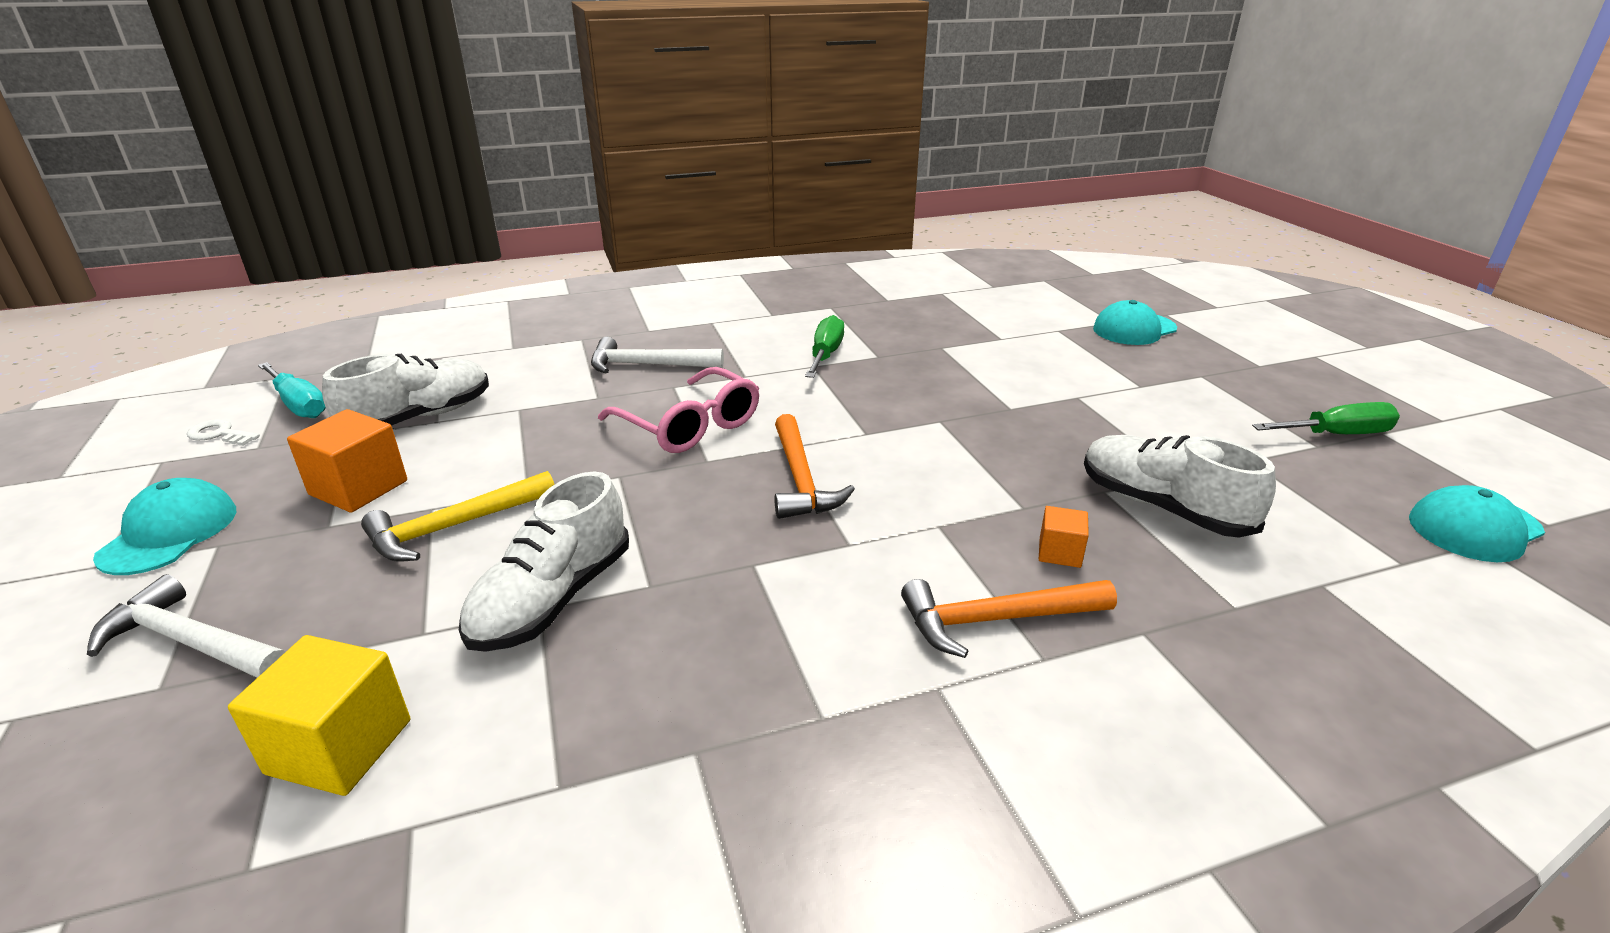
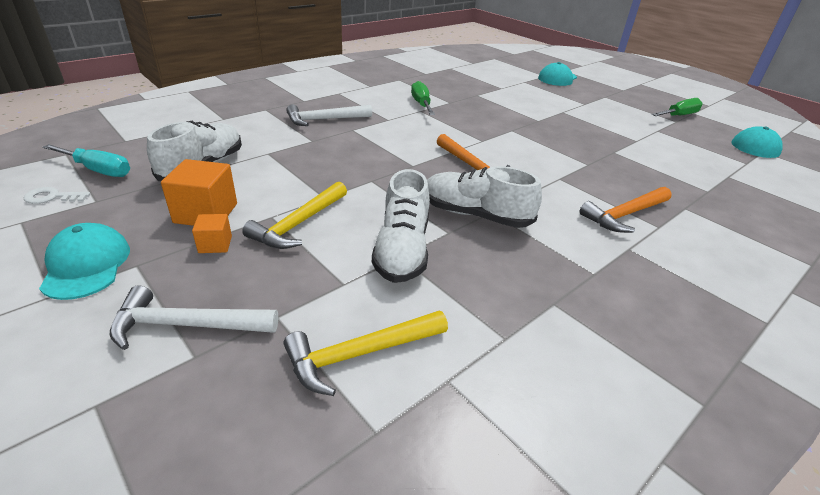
camera: 25 degrees left, 5 degrees up
(339, 746) = (360, 354): yellow cube -> yellow hammer
(690, 425) = (384, 149): pink glasses -> none
(1059, 552) = (622, 181): orange cube -> orange cube (215, 244)
(1162, 507) = (643, 155): white shoe -> white shoe (475, 215)

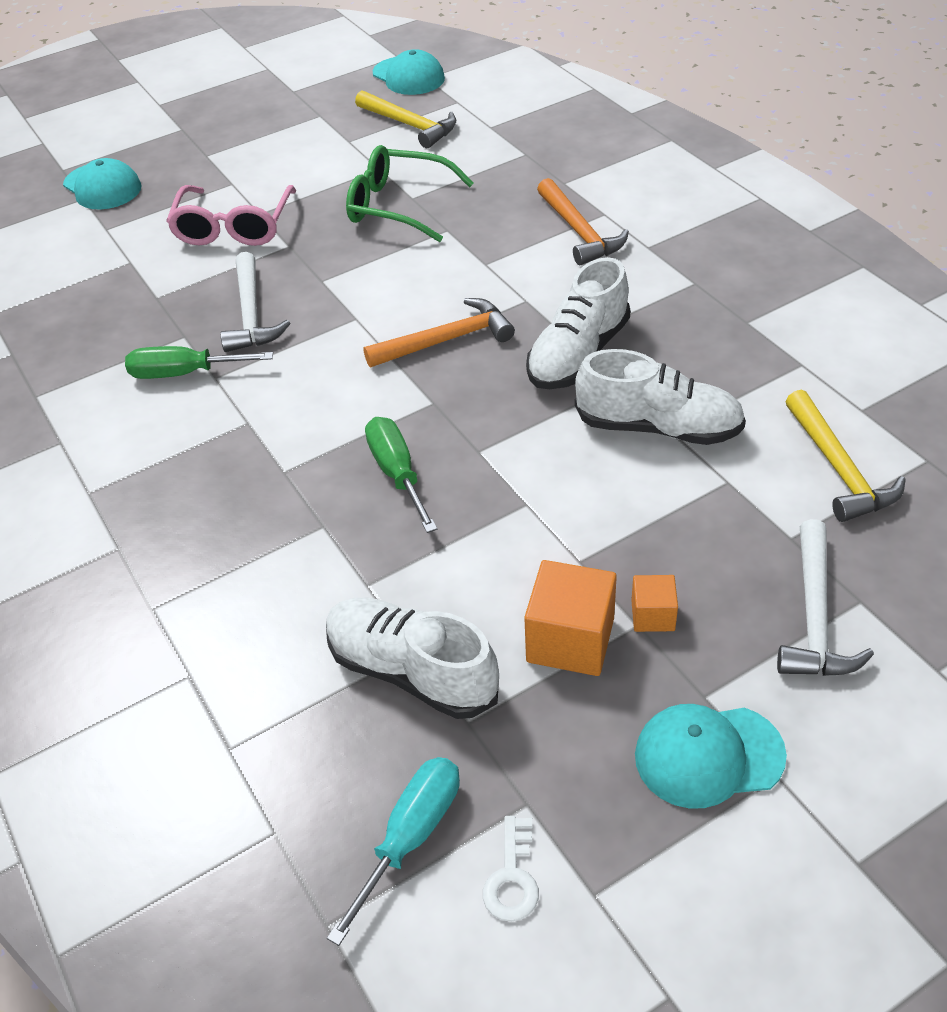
camera: 75 degrees left, 10 degrees up
(298, 224) = (600, 529): yellow hammer -> yellow hammer (410, 125)
(324, 120) = (230, 511): white hammer -> white hammer (251, 314)
(545, 106) = (234, 227): none -> pink glasses
(601, 148) = (398, 206): none -> green glasses
(679, 116) = (300, 107): green screwdriver -> green screwdriver (397, 473)

